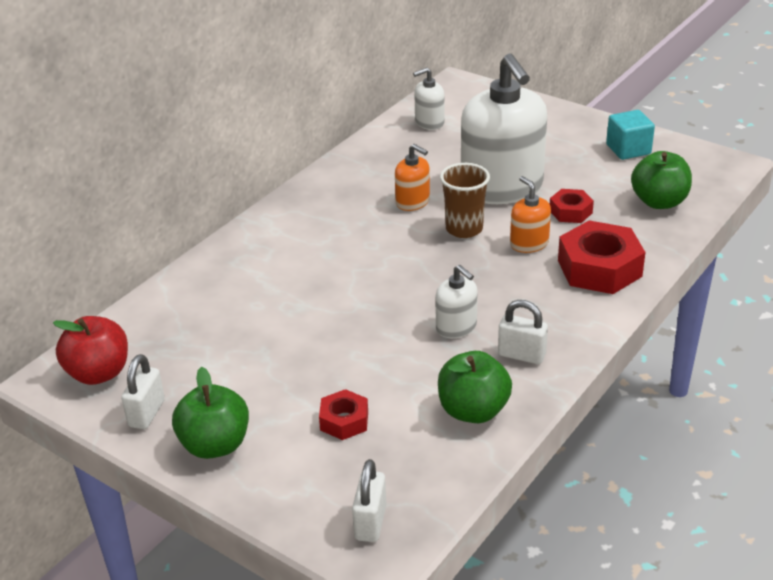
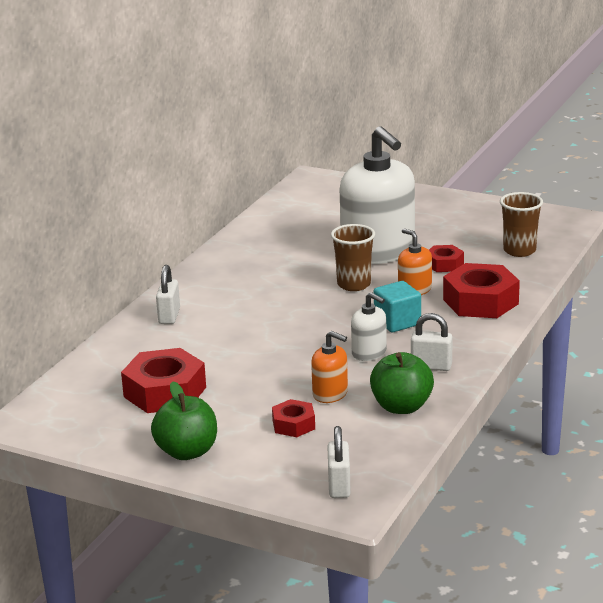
camera: 10 degrees left, 10 degrees down
(98, 373) = (61, 415): red apple -> none
(147, 413) = (117, 437): white padlock -> white padlock (169, 316)
(218, 354) = (165, 392): none -> red nut
(413, 202) = (301, 269): orange soap dispenser -> orange soap dispenser (330, 394)
(429, 122) = (296, 209): white soap dispenser -> none
(628, 149) = (482, 215): turquoise cube -> turquoise cube (397, 322)
(659, 202) = (519, 251): green apple -> brown cup

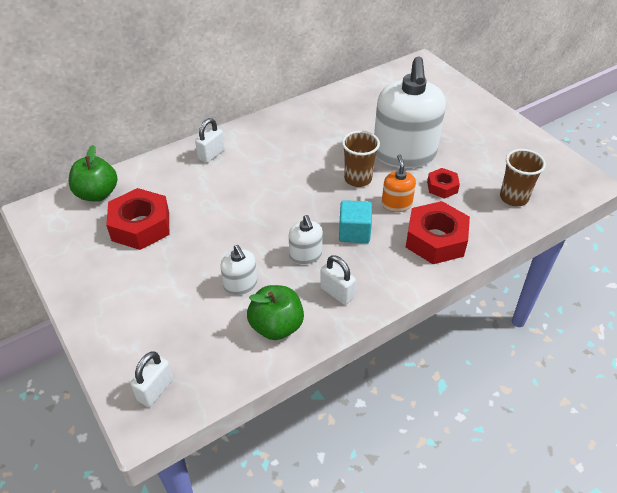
camera: 30 degrees right, 20 degrees up
(187, 452) = (97, 293): green apple -> green apple (97, 194)
(293, 425) = (187, 304): red nut -> none
(330, 394) = (240, 284): orange soap dispenser -> white soap dispenser

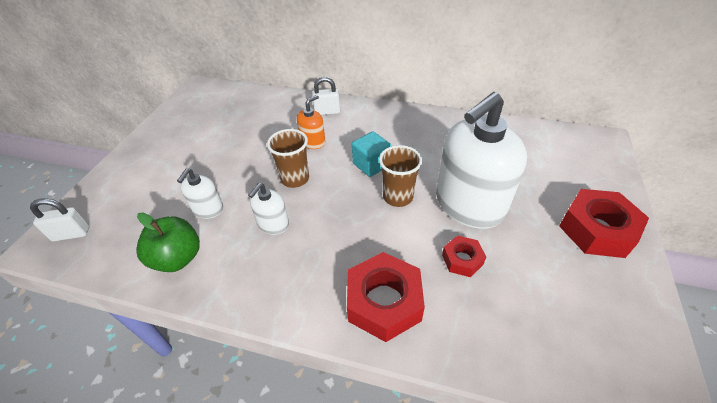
camera: 50 degrees right, 0 degrees up
(97, 194) = (236, 96): green apple -> none
(141, 226) = (224, 129): red nut -> red nut (597, 230)
(337, 293) = (246, 272): white padlock -> none
(354, 232) = (330, 236): turquoise cube -> turquoise cube (371, 164)
(396, 204) = (398, 241): orange soap dispenser -> orange soap dispenser (313, 142)
(513, 198) = (526, 333): brown cup -> brown cup (295, 179)

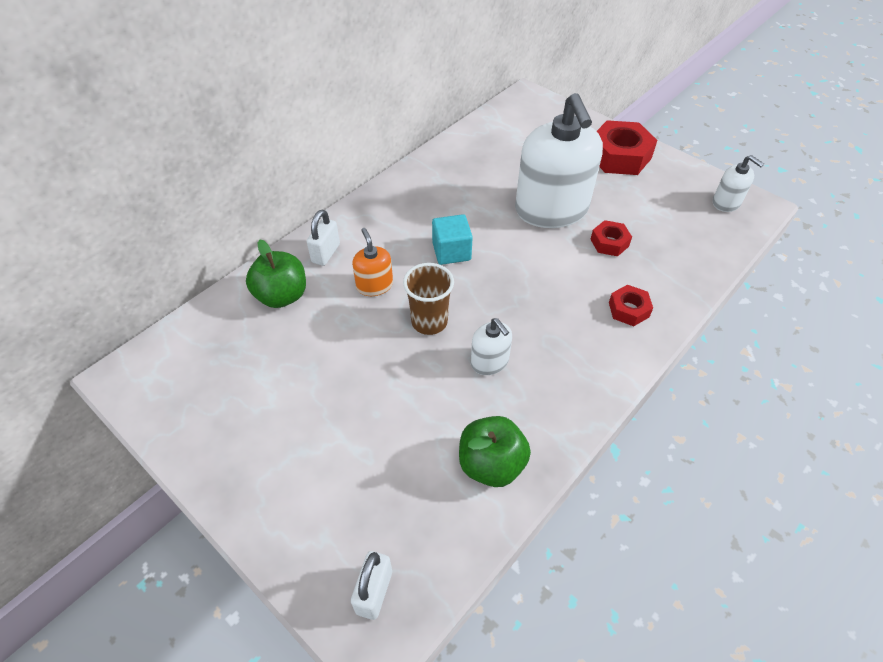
camera: 65 degrees left, 5 degrees up
(208, 209) = (426, 419): white soap dispenser -> white soap dispenser (726, 203)
(281, 110) = (282, 296): none -> green apple
(384, 302) = (628, 309): red nut -> red nut, size x0.54
(398, 197) = (512, 251): brown cup -> none

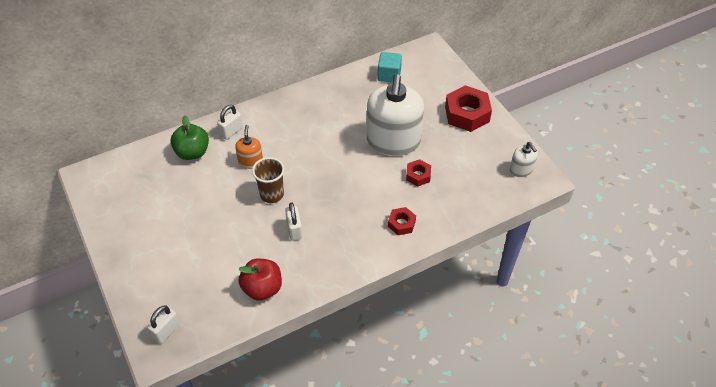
camera: 20 degrees right, 0 degrees up
(451, 251) = (310, 152): turquoise cube -> turquoise cube (389, 75)
(489, 362) = (294, 230): white soap dispenser -> white padlock
(491, 464) = (262, 288): green apple -> red apple

